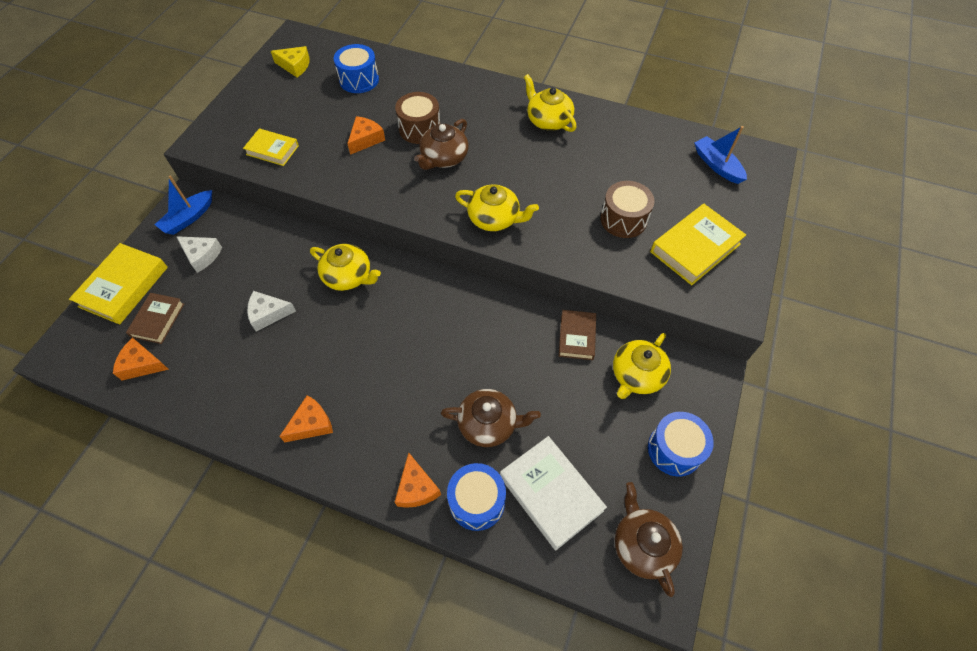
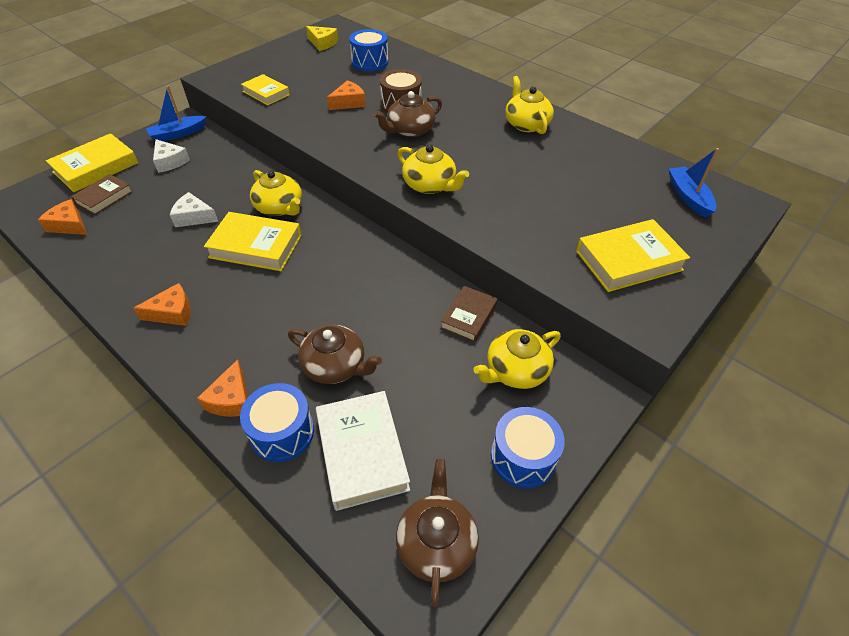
camera: 20 degrees right, 10 degrees down
(349, 327) = (256, 246): none -> yellow book
(623, 219) = (561, 217): brown drum -> none

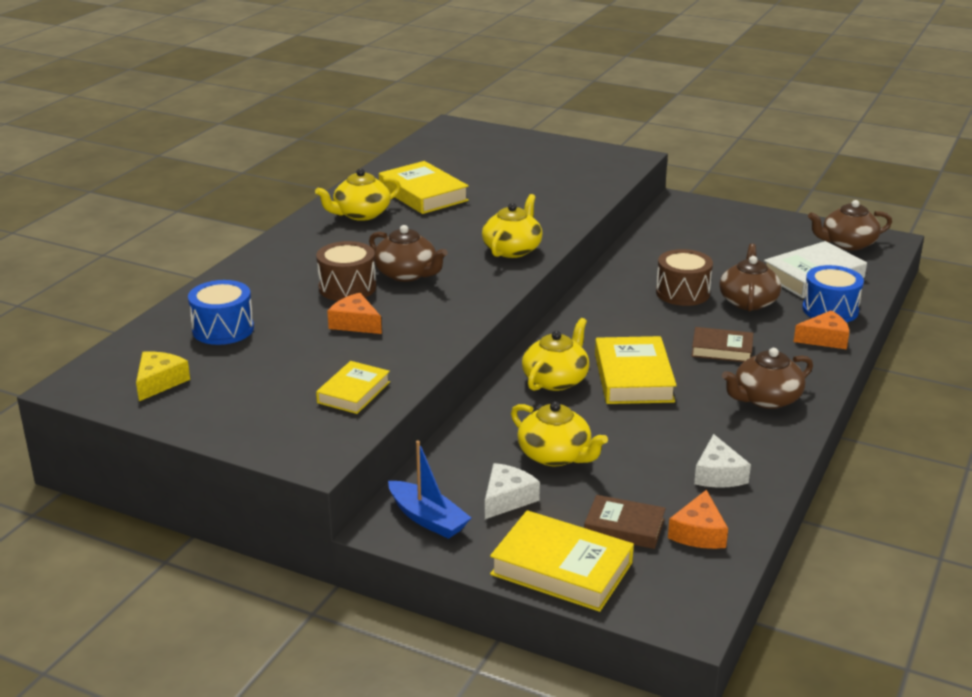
camera: 105 degrees left, 20 degrees down
(172, 312) = (766, 399): orange cheese -> brown teapot
(194, 217) = (613, 435): white cheese -> white cheese (718, 474)
(375, 320) = (682, 293): none -> brown drum
(468, 316) = (643, 254): brown book -> brown book (722, 349)
(515, 370) = (685, 231): yellow teapot -> yellow teapot (555, 455)
(523, 457) = (758, 223): blue drum -> none
(628, 260) = (564, 165): yellow book -> yellow book (423, 194)
(688, 197) = (457, 145): blue boat -> none

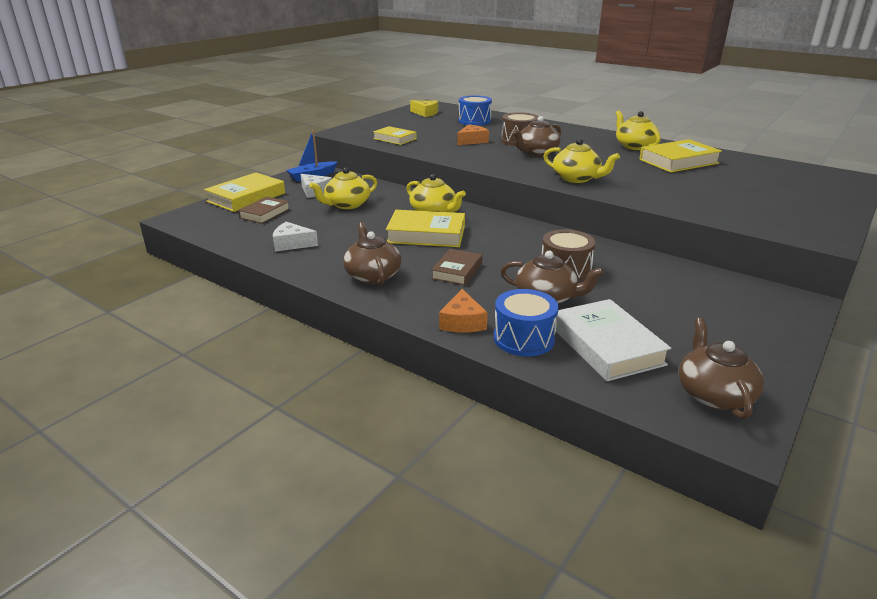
camera: 100 degrees right, 0 degrees up
(698, 532) = (241, 230): orange cheese -> none

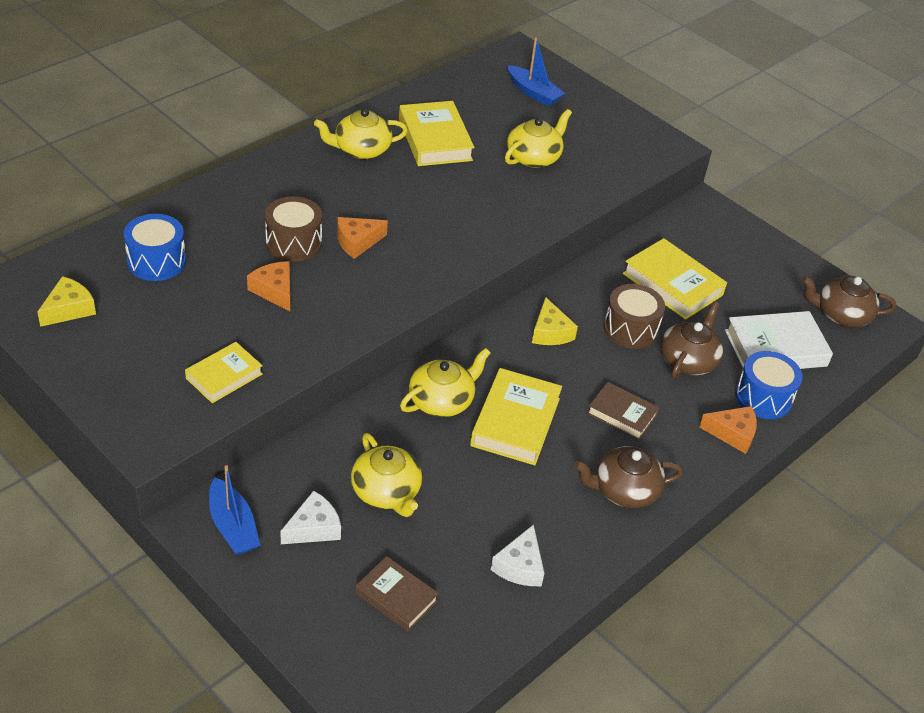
camera: 85 degrees left, 15 degrees up
(246, 197) = (313, 624): yellow book -> yellow book (672, 284)
(532, 240) = (550, 332): none -> yellow cheese
(537, 152) = (357, 242): brown teapot -> orange cheese
(576, 178) = (474, 239): yellow teapot -> yellow teapot (534, 157)
(801, 184) = (533, 93): none -> blue boat

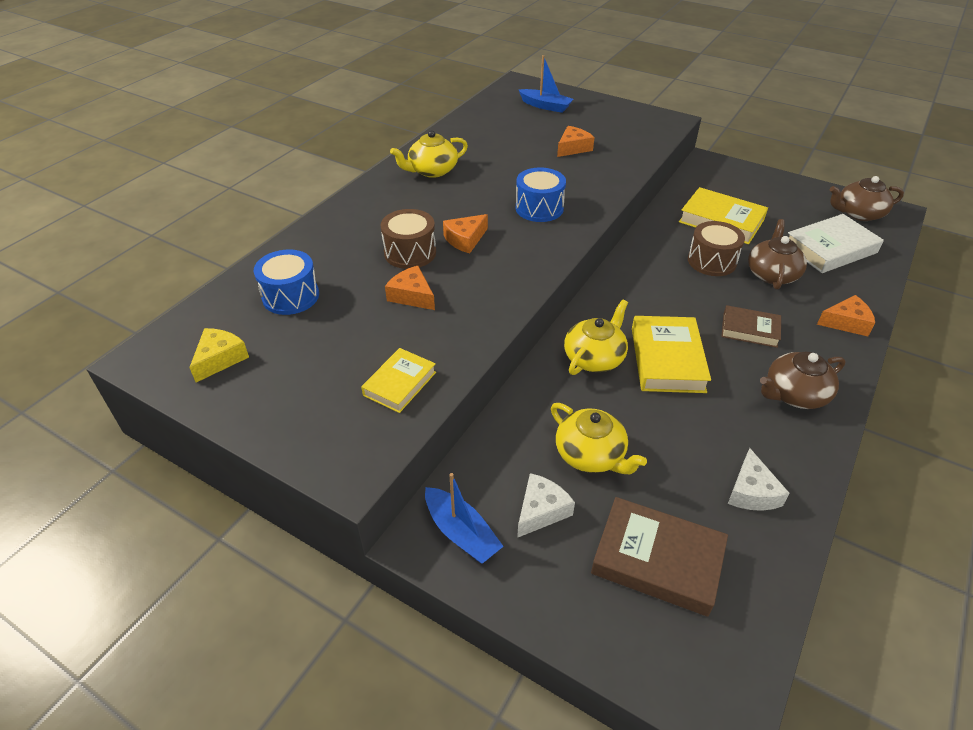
camera: 10 degrees left, 0 degrees up
(396, 597) = (657, 560): brown book -> brown book, size x1.59
(435, 139) = (488, 151): yellow book -> none
(534, 157) = (573, 148): yellow teapot -> orange cheese
(550, 332) = (650, 279): yellow cheese -> none
(763, 397) = (848, 288): blue drum -> blue drum (539, 208)

